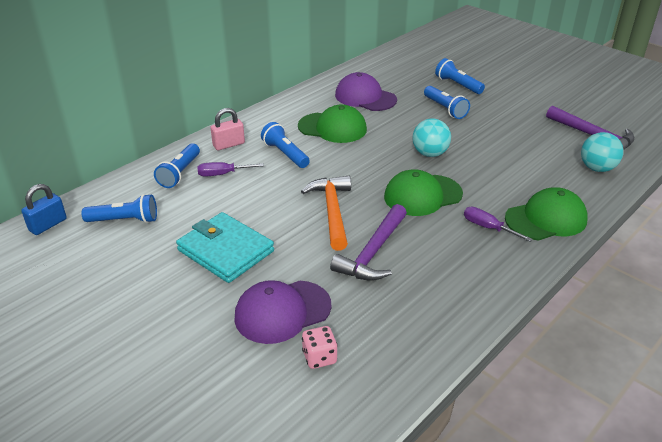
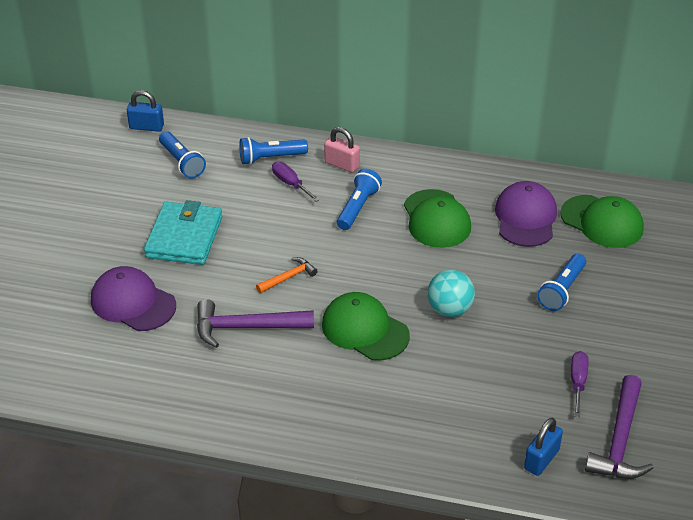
camera: 60 degrees right, 5 degrees up
(319, 357) = (95, 345): pink dice -> none
(332, 211) = (288, 277): orange hammer -> orange hammer, size x0.55
(458, 85) = (635, 282): blue flashlight -> none
(488, 227) = (345, 395): purple screwdriver -> purple screwdriver (578, 382)
(546, 219) = (396, 437): green cap -> green cap (602, 222)
(597, 168) = (541, 459): turquoise ball -> blue padlock

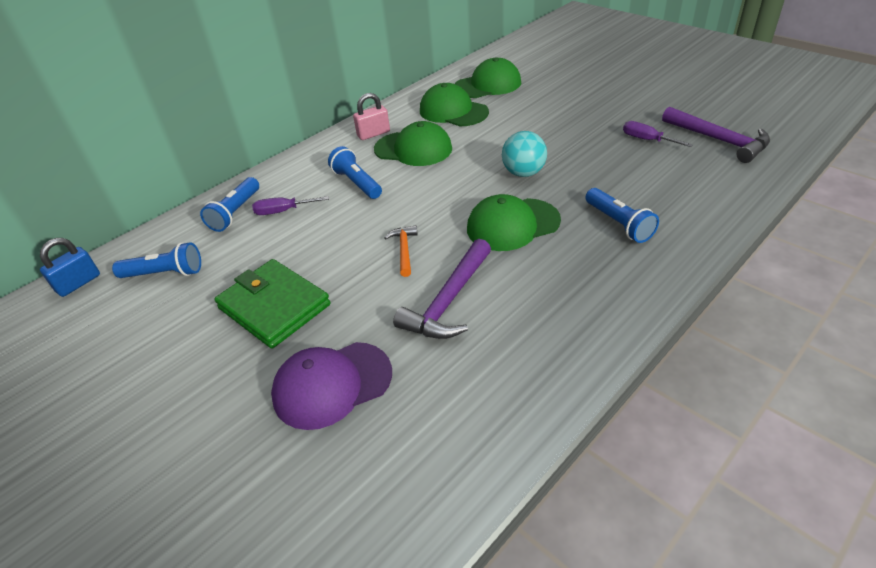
camera: 55 degrees left, 0 degrees up
(184, 237) = (274, 306): turquoise wallet -> green wallet
(342, 164) = (294, 176): pink padlock -> pink padlock (373, 134)
(525, 218) = (453, 111): purple cap -> green cap
(541, 459) = (724, 179): blue padlock -> none
(562, 290) = (543, 119): blue flashlight -> blue flashlight (618, 224)

